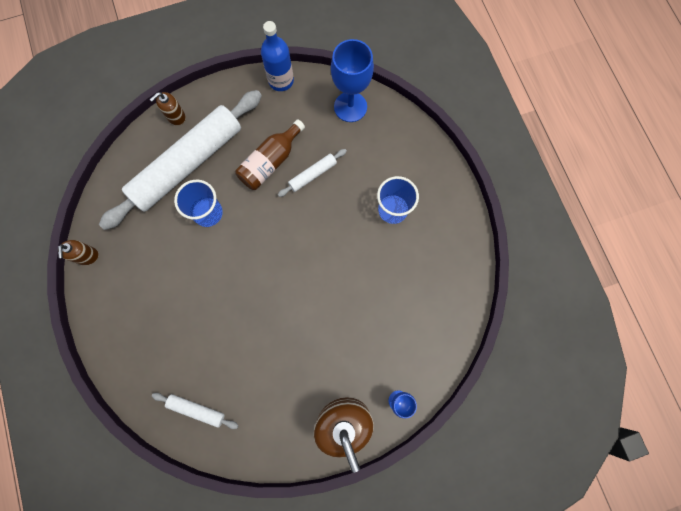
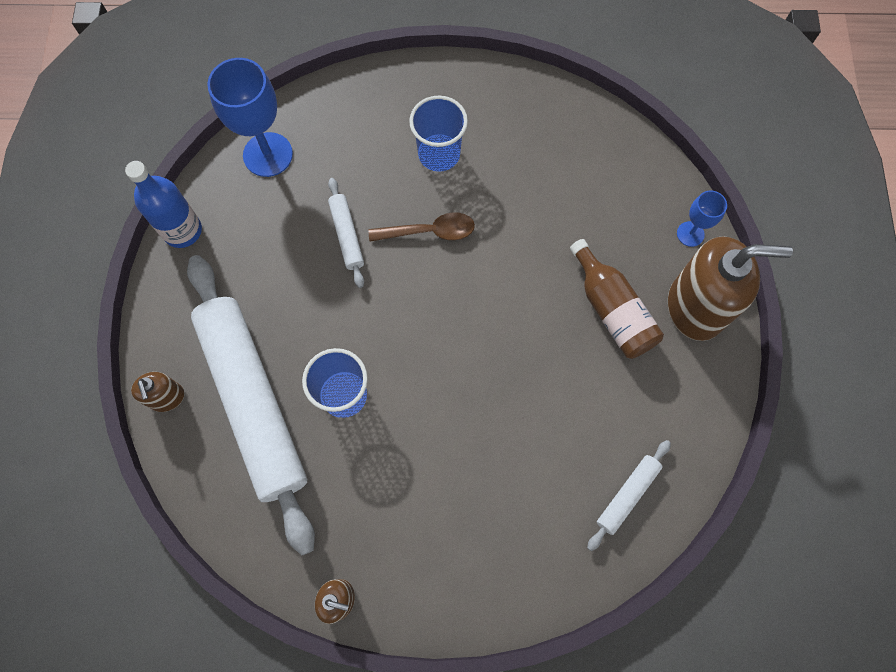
camera: 70 degrees left, 5 degrees down
(270, 162) = (303, 284): brown bottle -> brown bottle (612, 310)
(334, 224) = (429, 231): none -> brown spoon

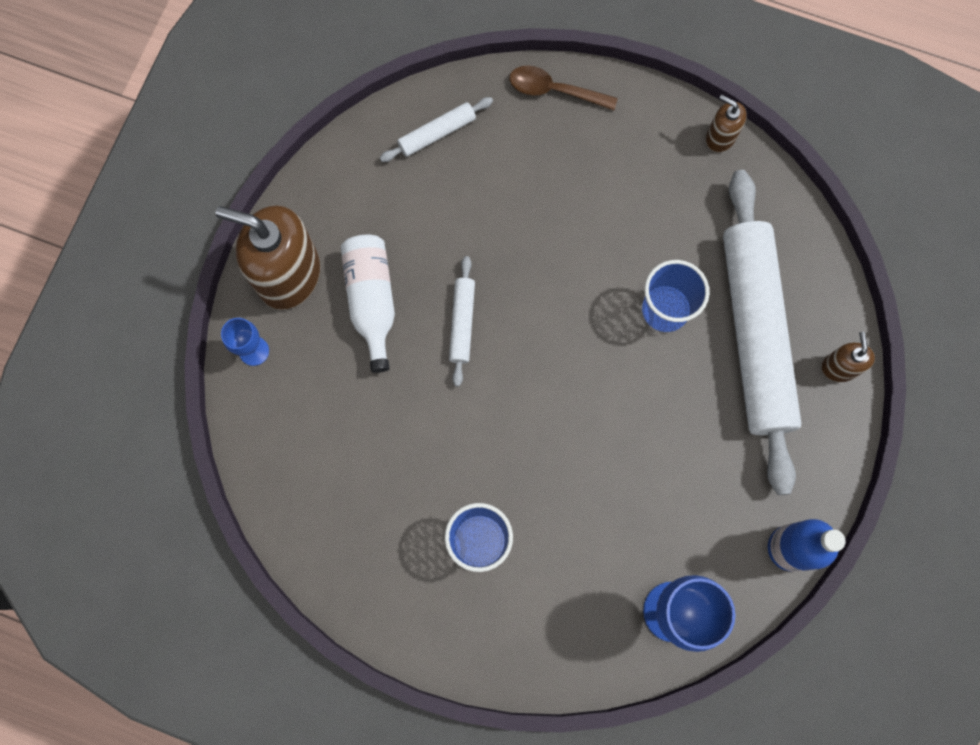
camera: 160 degrees left, 5 degrees up
(347, 235) = (612, 478): white rolling pin -> white rolling pin (462, 323)
(429, 231) = (523, 451): brown spoon -> brown spoon (554, 90)
(612, 310) = (371, 301): brown bottle -> white bottle

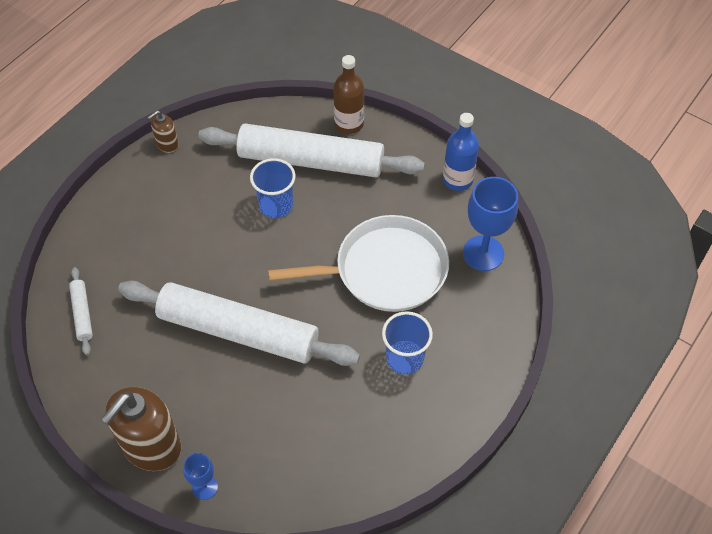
camera: 75 degrees left, 20 degrees down
(371, 301) = (197, 390): white bottle -> none
(462, 323) = (238, 331): white rolling pin -> white rolling pin, size x2.45
(554, 90) = (86, 230): brown spoon -> none
(605, 482) = (385, 270): none -> white pan
(839, 367) = (349, 124): brown soap dispenser -> brown bottle

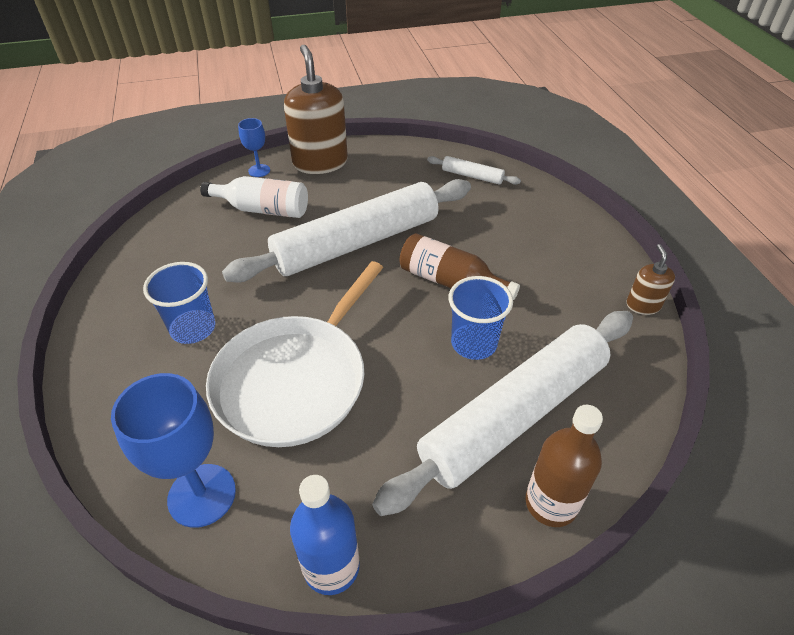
camera: 130 degrees right, 10 degrees down
(231, 249) = (450, 281): none -> brown bottle
(255, 431) = (263, 209): none -> white bottle

